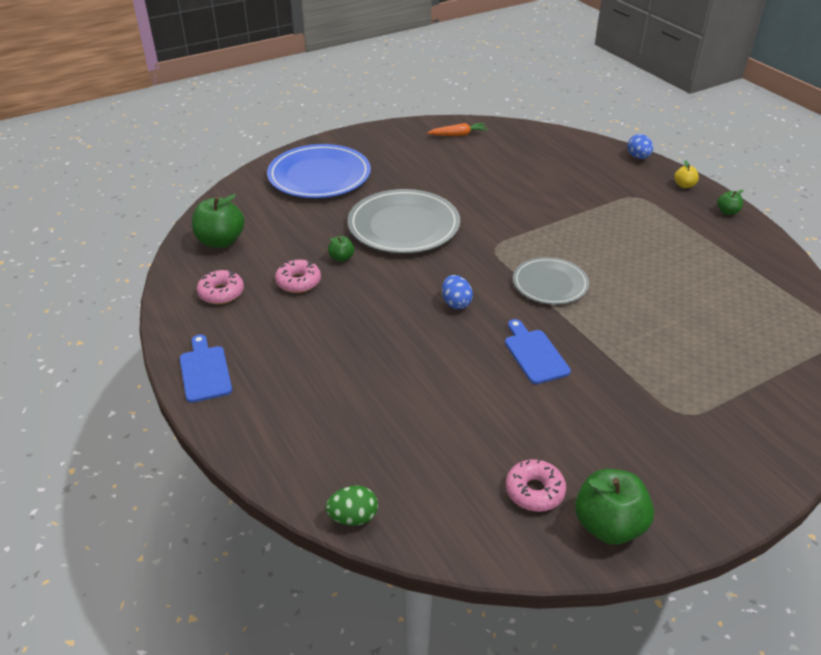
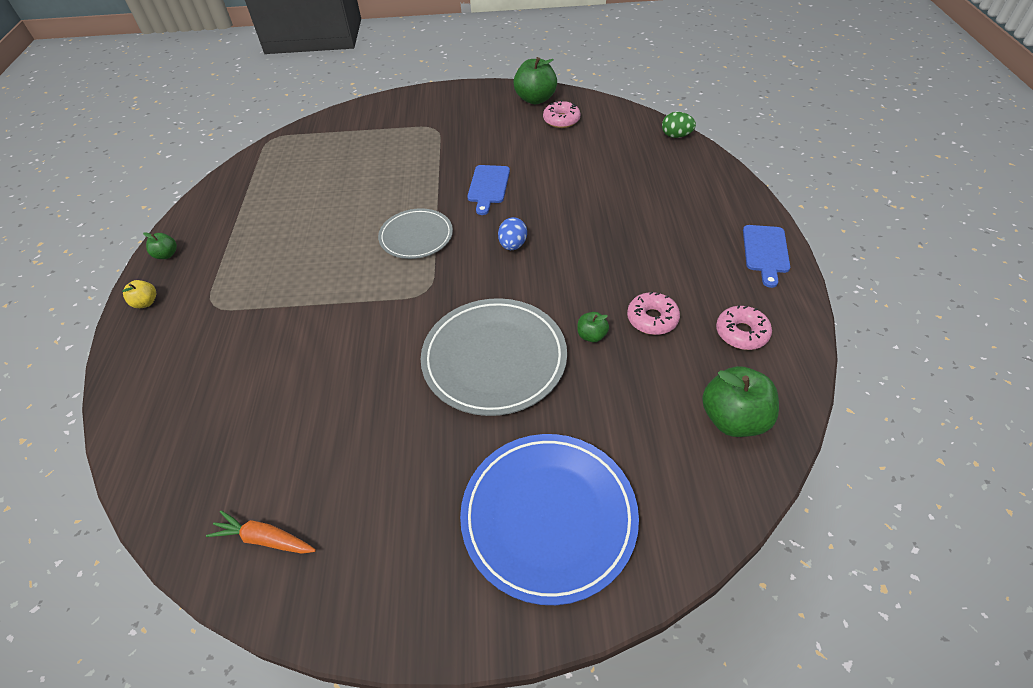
camera: 150 degrees left, 10 degrees up
(638, 157) = (117, 368): blue egg -> none

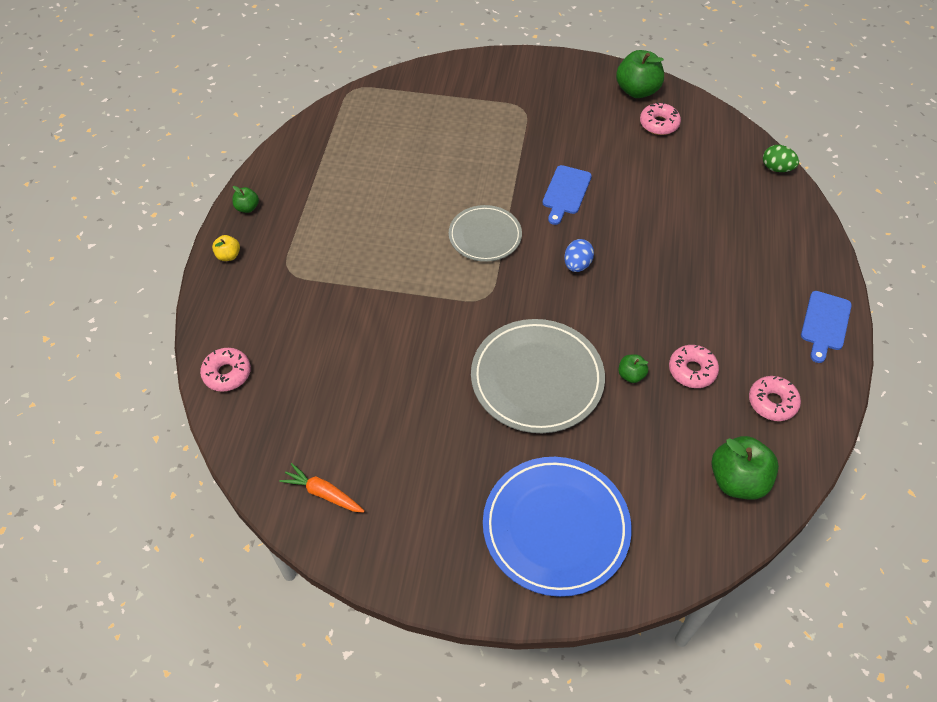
camera: 10 degrees right, 5 degrees up
(143, 424) = (227, 373): none -> pink donut

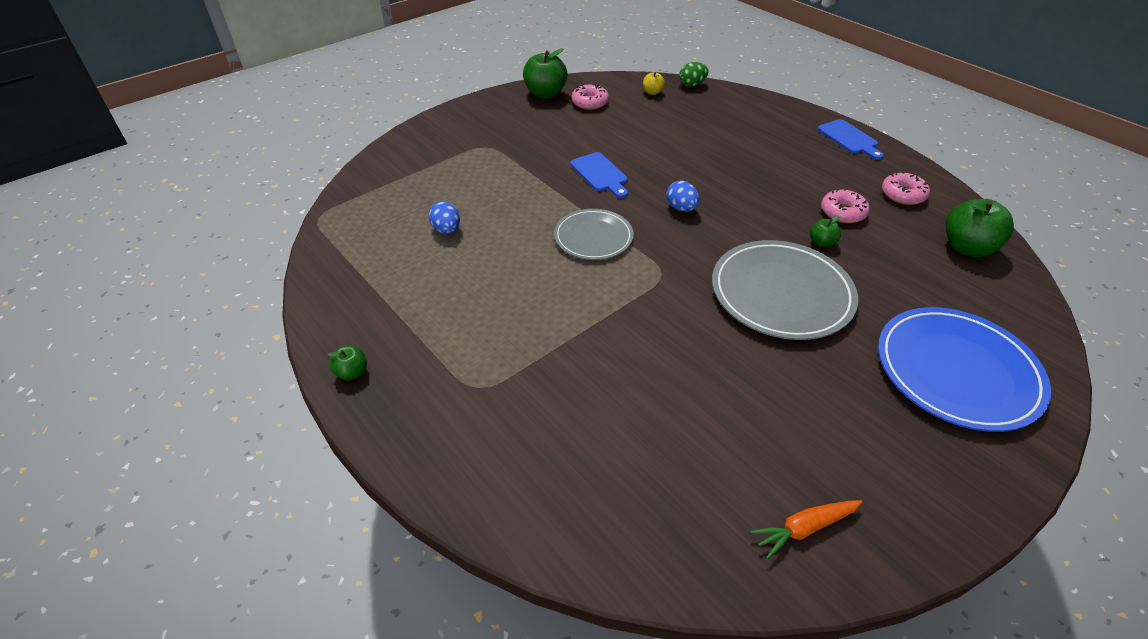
camera: 50 degrees left, 10 degrees down
(227, 373) = (560, 525): pink donut -> none
(228, 255) = (395, 426): yellow apple -> yellow apple (652, 92)
(408, 156) = (446, 230): none -> blue egg

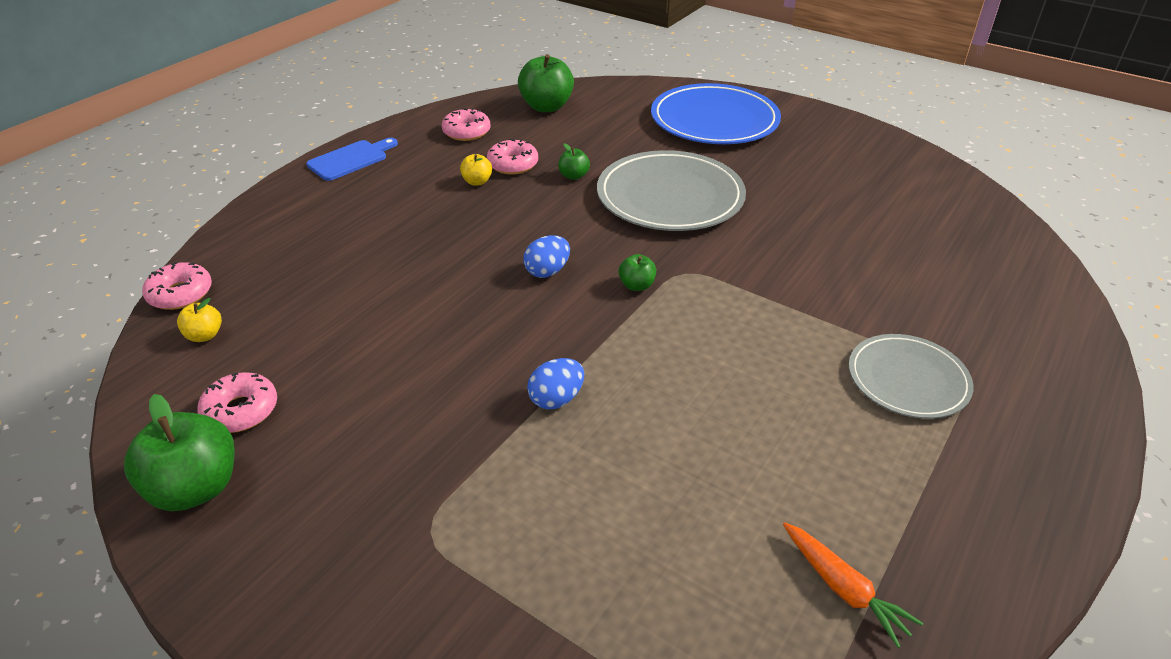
camera: 105 degrees left, 5 degrees down
(352, 372) = (1044, 511): green apple -> green apple (636, 285)
(446, 230) = (706, 508): blue egg -> blue egg (556, 399)
(593, 237) = (644, 338): grey plate -> grey plate (907, 380)
(600, 174) = (486, 356): blue cutting board -> none
(692, 85) = (180, 294): green egg -> pink donut
(804, 528) = (922, 181): orange carrot -> orange carrot (843, 588)
(813, 191) = (477, 182): none -> yellow apple

